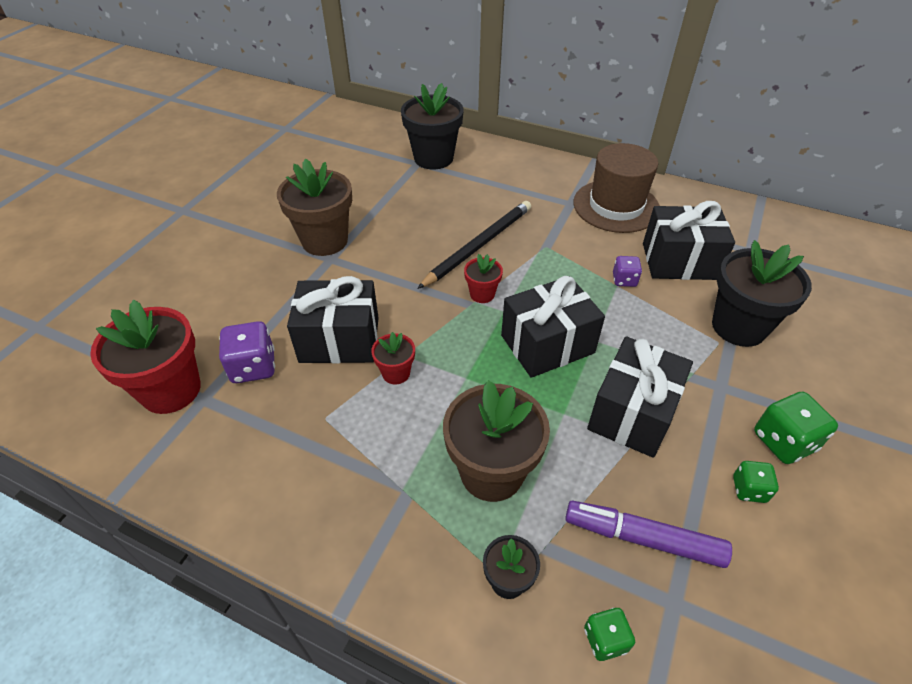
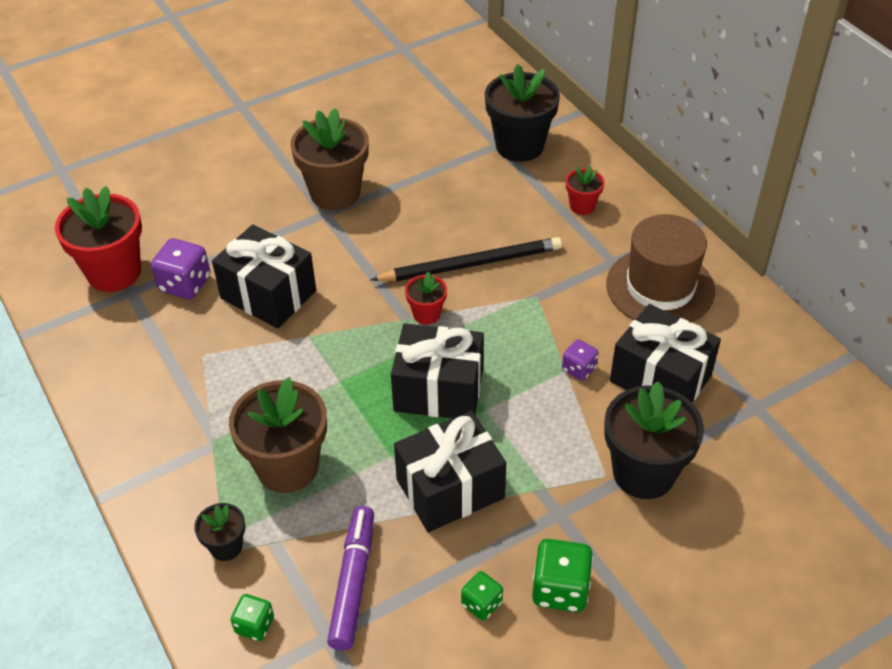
camera: 35 degrees right, 0 degrees up
(396, 373) = (287, 347): red flower pot -> red flower pot (582, 206)
(643, 538) = (353, 582): purple marker -> purple marker turned 45 degrees clockwise

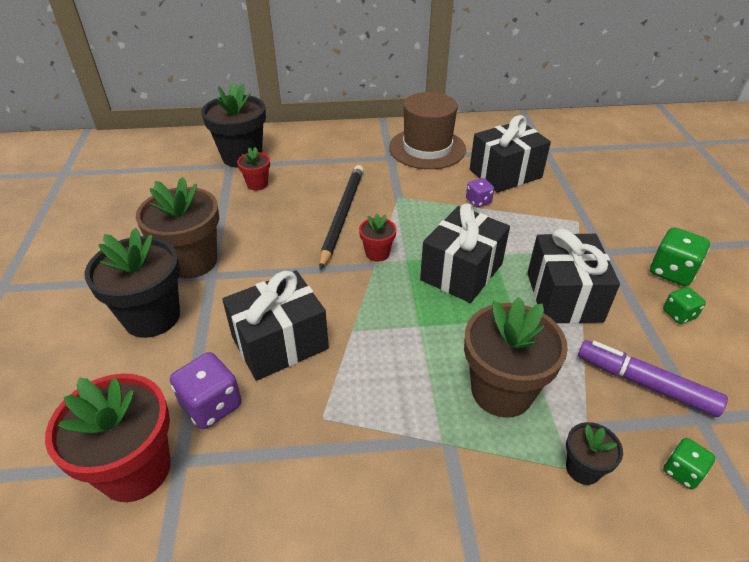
camera: 65 degrees left, 5 degrees down
(582, 206) = (328, 152): red flower pot -> red flower pot (257, 184)
(643, 473) = (581, 205): black flower pot -> black flower pot (152, 317)

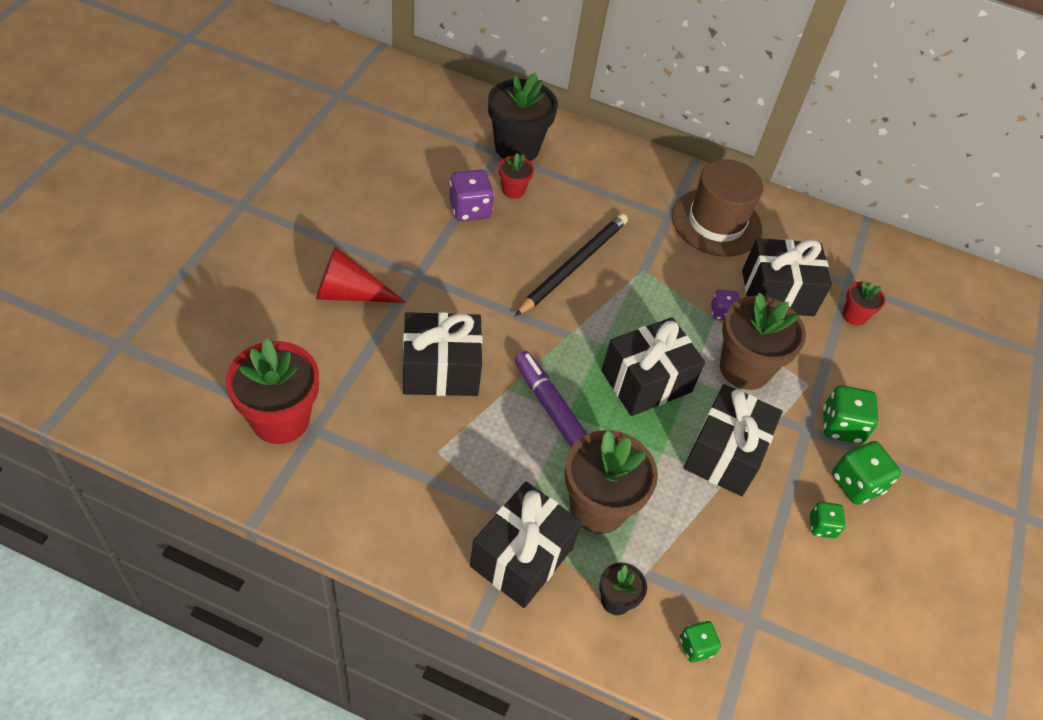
camera: 20 degrees right, 10 degrees up
(152, 317) = (349, 293): black flower pot -> red cone
(192, 261) = (408, 252): brown flower pot -> brown flower pot (744, 368)
(211, 405) = (358, 397): purple dice -> purple dice (470, 209)
(377, 253) = (580, 323): red flower pot -> red flower pot (854, 316)
(469, 476) = (521, 557): none -> black gift
(624, 238) = (841, 426): none -> green dice
(645, 384) = (729, 567): purple marker -> purple marker (550, 408)

